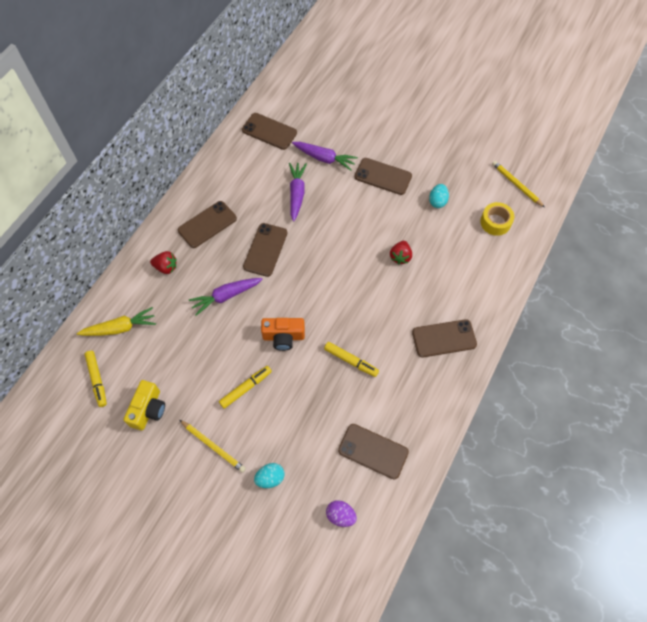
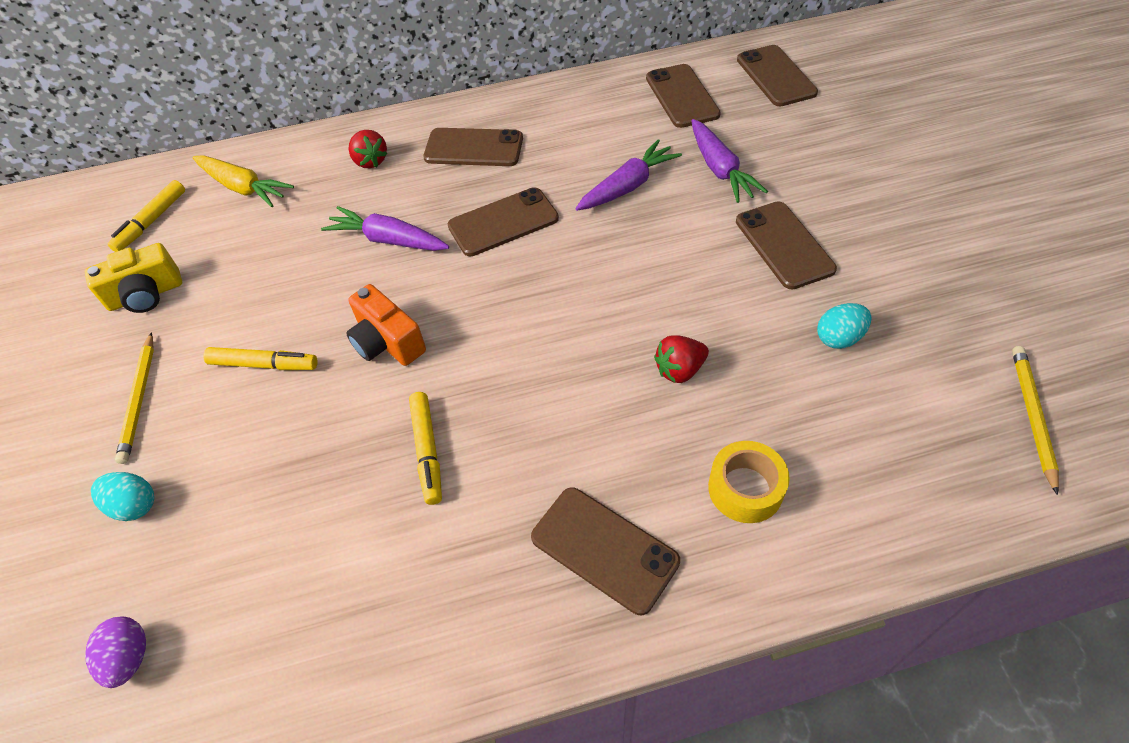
camera: 50 degrees right, 10 degrees down
(373, 451) = (288, 612): brown phone -> brown phone (776, 76)
(495, 222) = (917, 445): yellow tape -> yellow tape (745, 488)

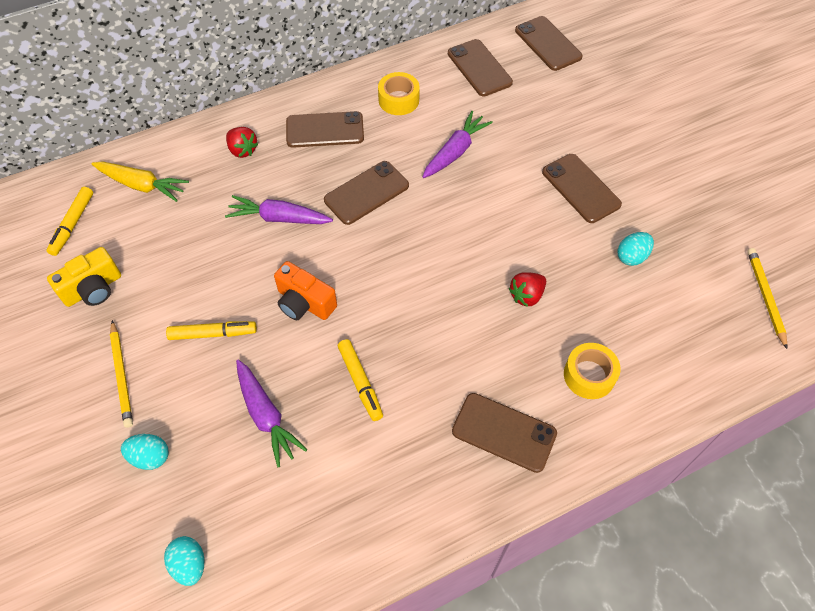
camera: 15 degrees left, 5 degrees up
(129, 658) = (189, 564): purple egg -> turquoise egg
(572, 123) = (398, 100): none -> yellow tape
(720, 169) = (521, 130): purple carrot -> purple carrot (266, 415)

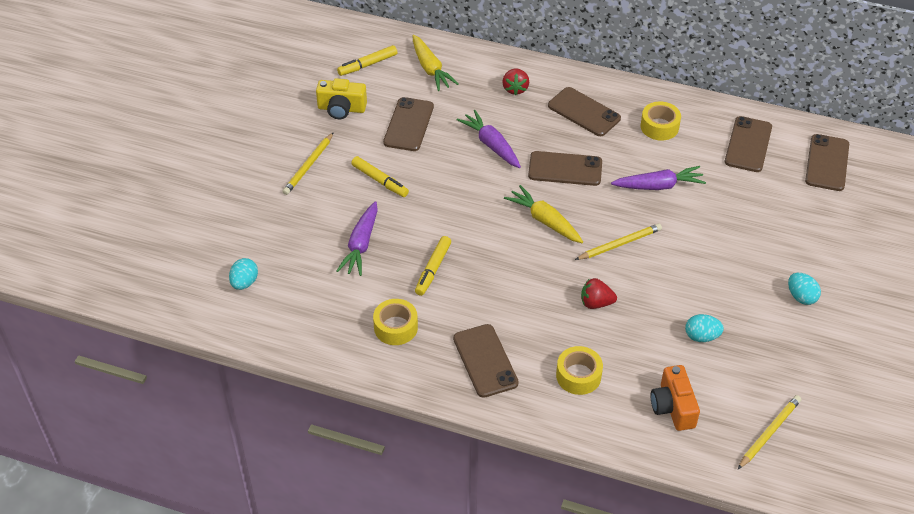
camera: 45 degrees right, 10 degrees down
(150, 457) = (279, 217): turquoise egg -> turquoise egg (801, 297)
(304, 303) = (451, 203): orange camera -> orange camera (673, 407)
(392, 473) = (395, 327): none -> yellow tape
(403, 254) = (545, 221): none -> yellow carrot
(484, 226) = (619, 244): none -> yellow pencil
(580, 188) = (721, 271): brown phone -> brown phone (408, 124)

